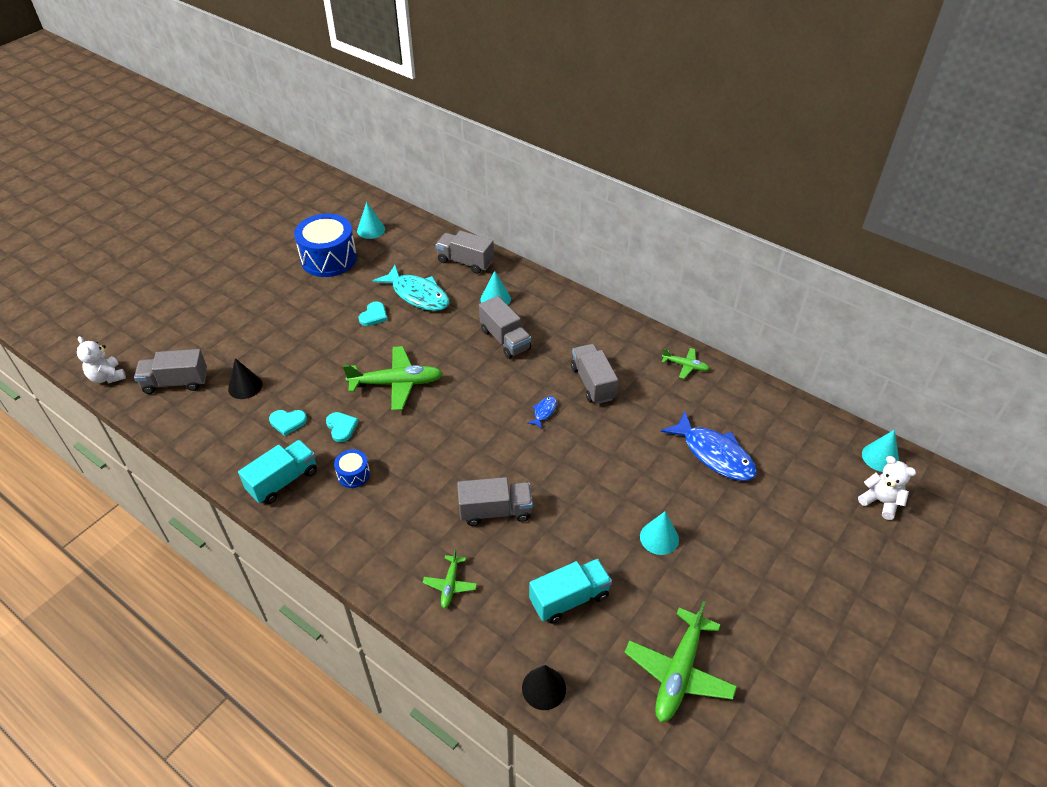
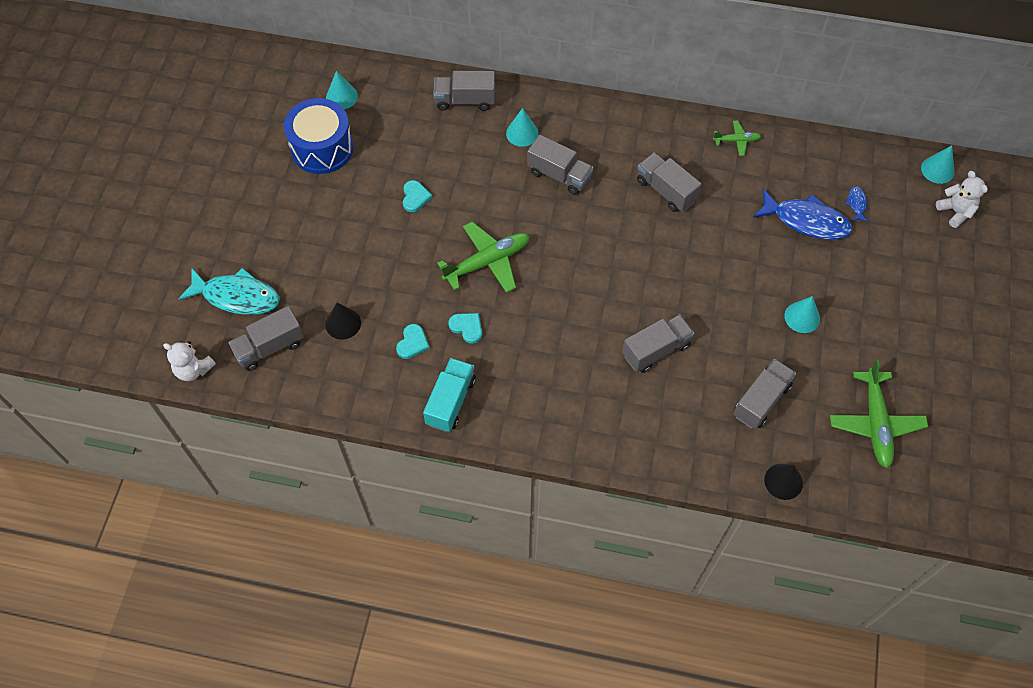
camera: 25 degrees left, 15 degrees up
(288, 422) = (412, 343): turquoise heart -> turquoise heart turned 45 degrees counterclockwise
(353, 474) = (510, 368): blue drum -> none
(418, 295) = (443, 157): turquoise fish -> turquoise fish (237, 296)
(450, 584) = (659, 431): green plane -> none
(544, 412) = (640, 237): blue fish -> blue fish (856, 204)
(569, 599) = (761, 401): turquoise truck -> grey truck
(880, 502) = (955, 212): white teddy bear -> white teddy bear turned 45 degrees clockwise

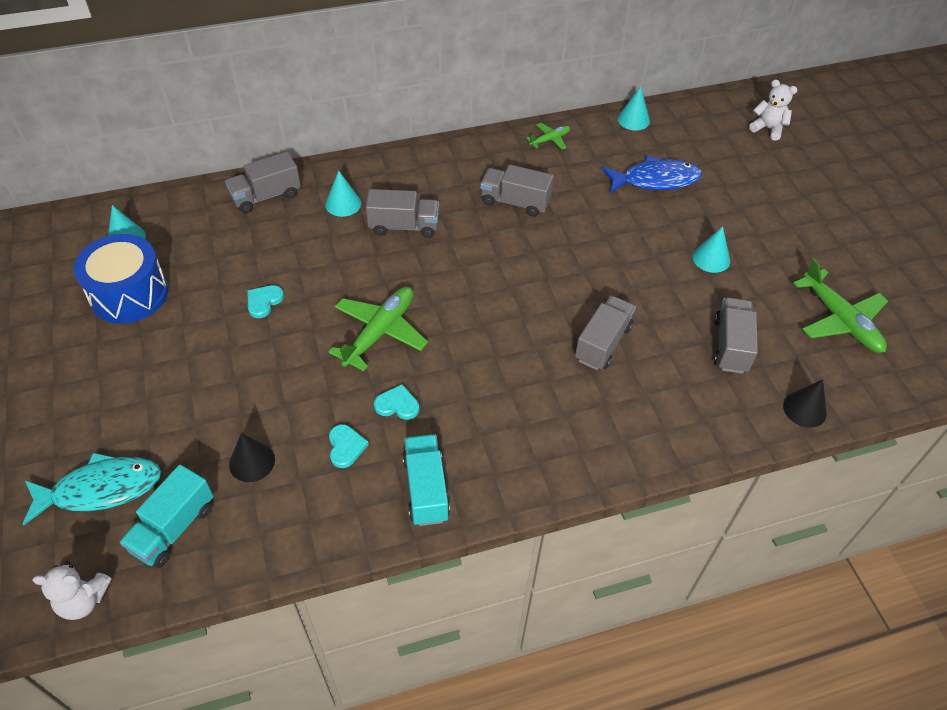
camera: 30 degrees left, 10 degrees down
(270, 347) = (173, 528): grey truck -> turquoise truck
(415, 197) = (264, 302): turquoise heart -> turquoise heart turned 120 degrees counterclockwise
(856, 204) = (686, 151): blue fish -> none
(937, 170) = (729, 104): turquoise cone -> turquoise cone (633, 120)

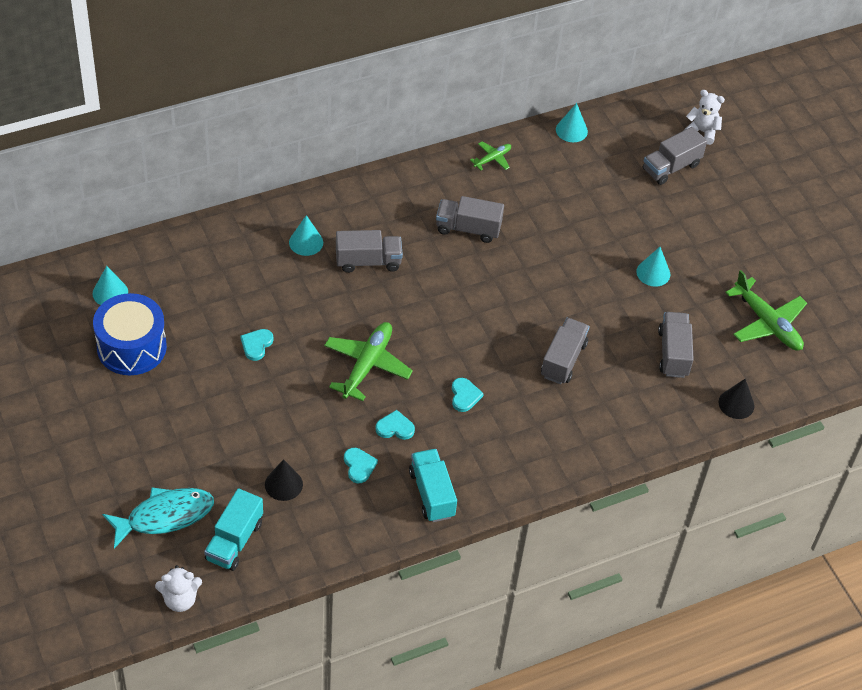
camera: 10 degrees left, 0 degrees up
(266, 196) = (230, 239): grey truck -> grey truck (671, 167)
(484, 375) = (464, 396): none -> turquoise heart
(655, 180) = (597, 196): blue fish -> none

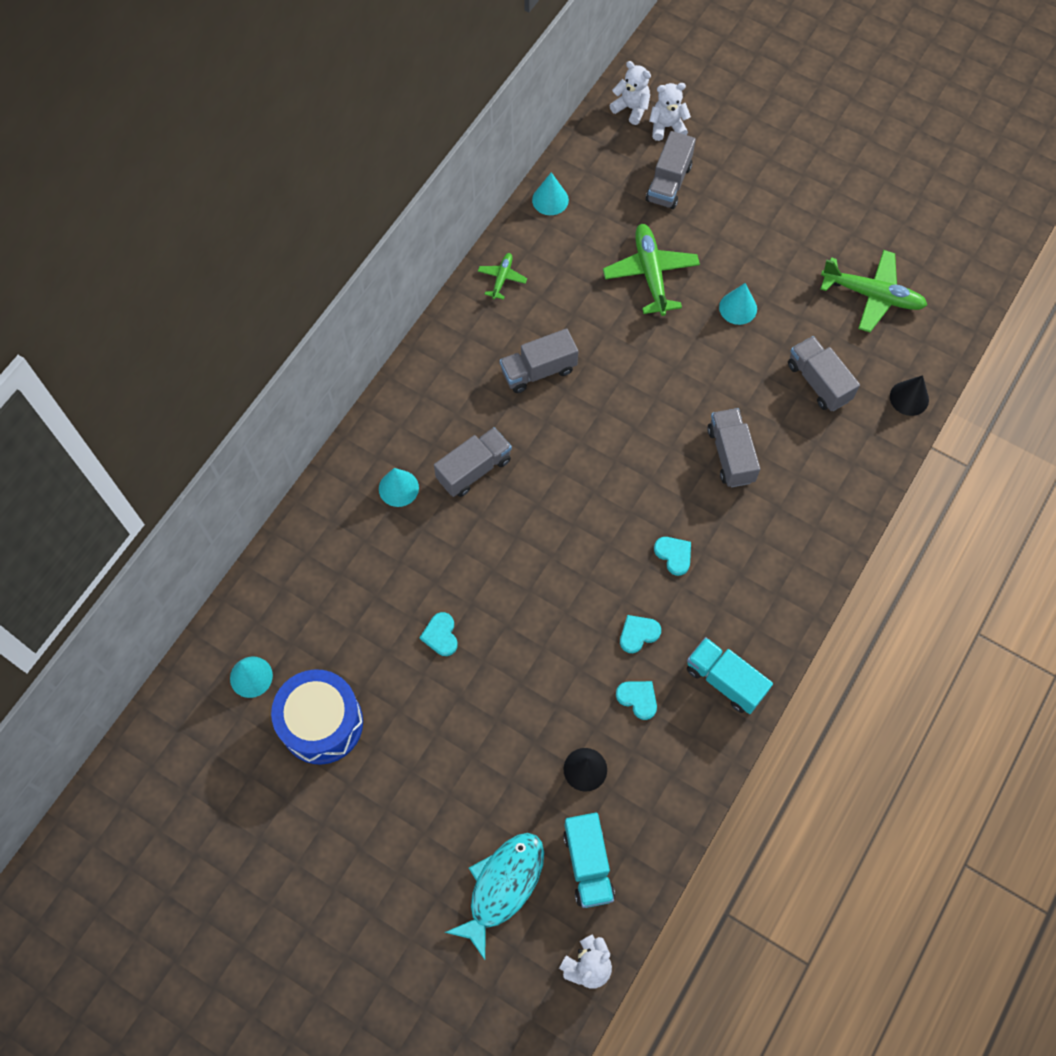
camera: 30 degrees left, 15 degrees up
(367, 365) = (561, 585): green plane -> green plane (651, 274)
(685, 106) = (631, 108): none -> white teddy bear

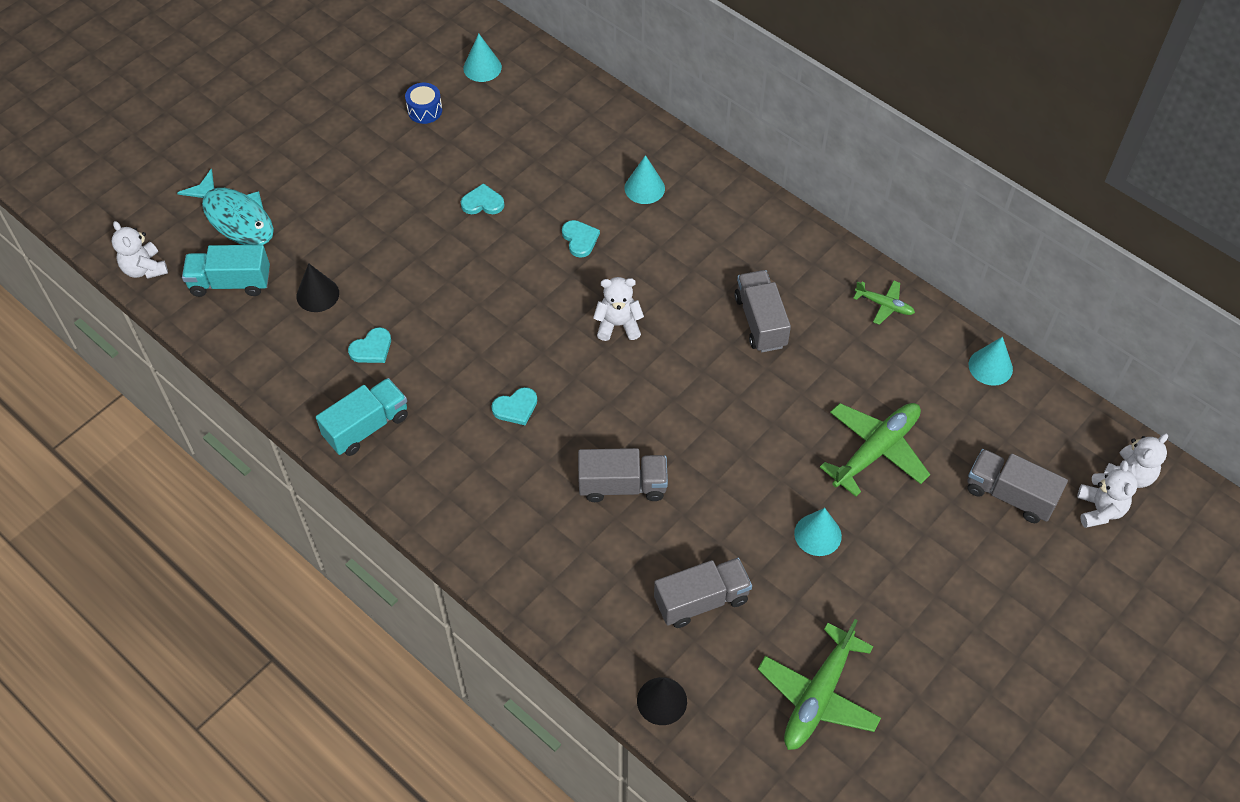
camera: 100 degrees right, 10 degrees down
(322, 723) = (425, 110): blue drum -> blue drum, size x0.46
(474, 469) = (652, 250): grey truck -> none
(565, 485) = (618, 325): none -> white teddy bear
(638, 634) = (438, 360): turquoise heart -> turquoise heart (580, 239)
(651, 274) = (875, 451): green plane -> green plane turned 45 degrees counterclockwise

